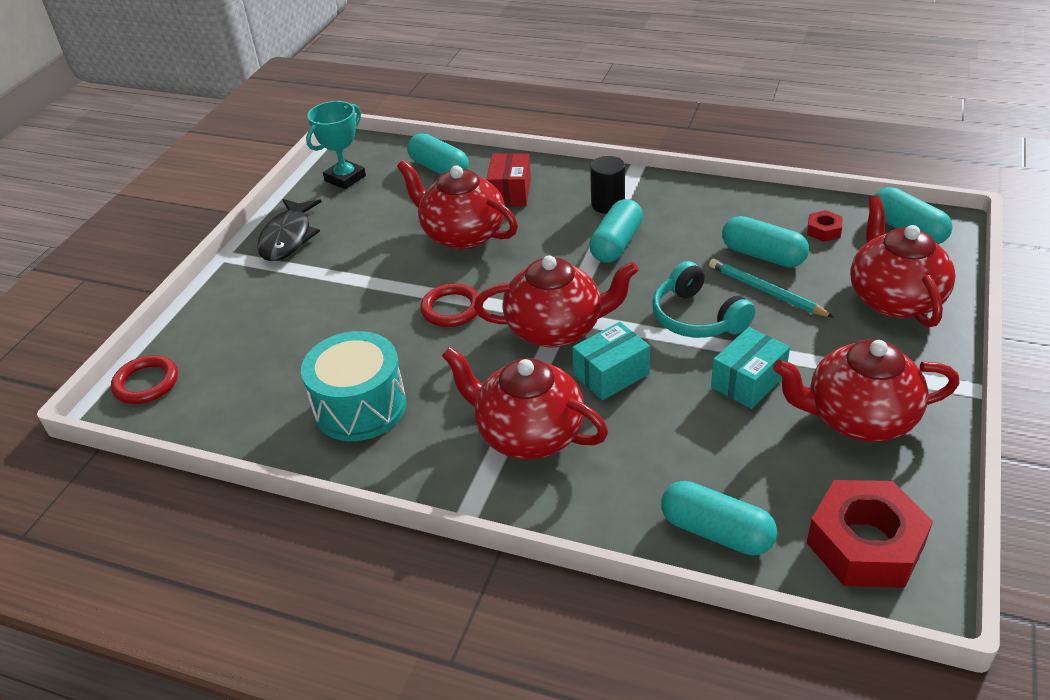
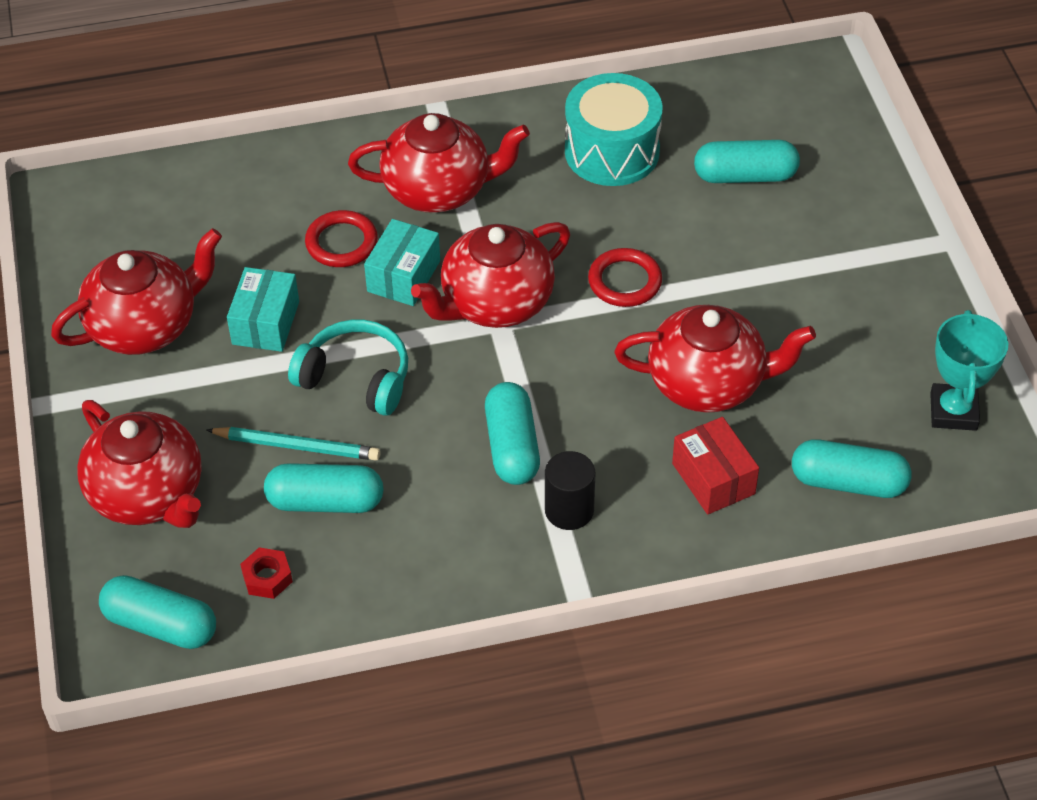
camera: 145 degrees right, 10 degrees up
(146, 383) = (832, 91): red ring -> red ring (341, 243)
(288, 238) = (907, 293): black fish -> none
(716, 532) = (230, 177): turquoise capsule -> turquoise capsule (745, 176)
(865, 544) = (107, 215): red nut -> none

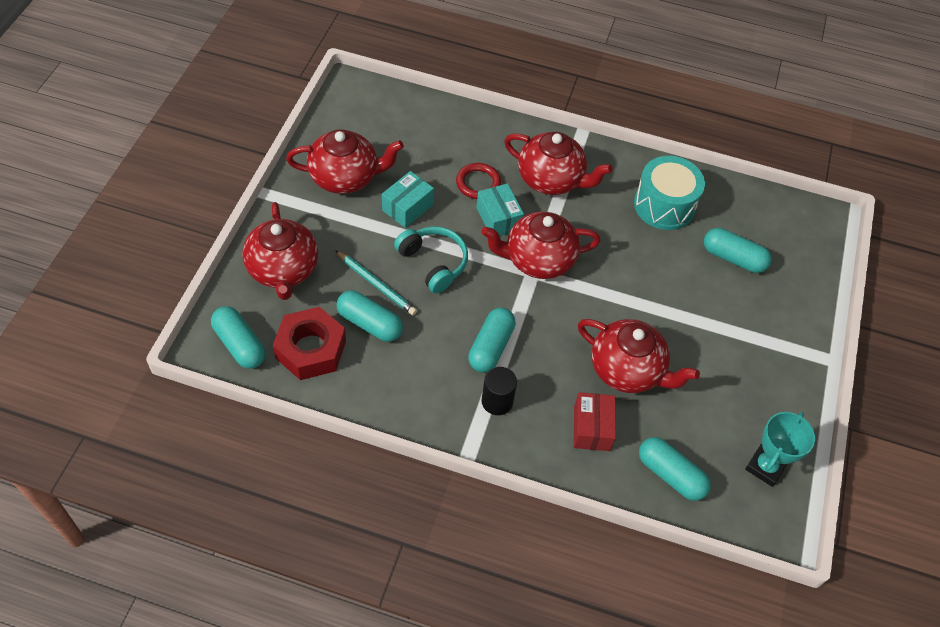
camera: 25 degrees right, 5 degrees up
(267, 577) = (310, 349): red nut -> red nut, size x2.24
(404, 276) = (498, 219): turquoise box -> turquoise box turned 75 degrees counterclockwise
(624, 281) = (620, 285): red ring -> none

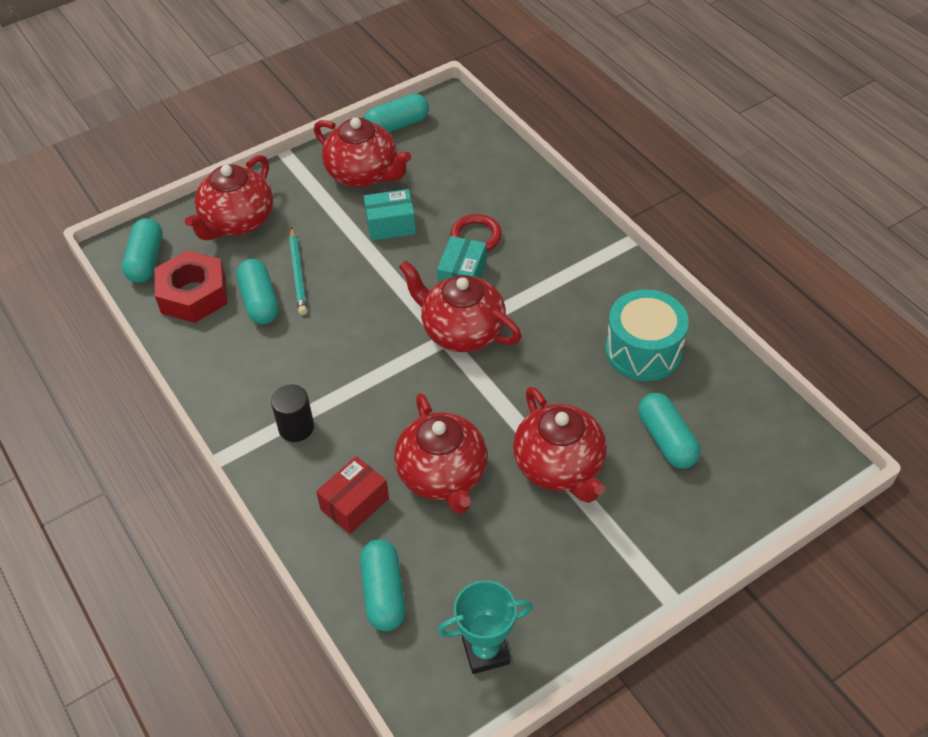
camera: 45 degrees right, 5 degrees down
(433, 263) = (364, 282): turquoise headphones -> none
(491, 347) = (339, 379): turquoise capsule -> turquoise capsule (397, 125)
(551, 180) = (550, 268): red teapot -> red teapot (559, 466)

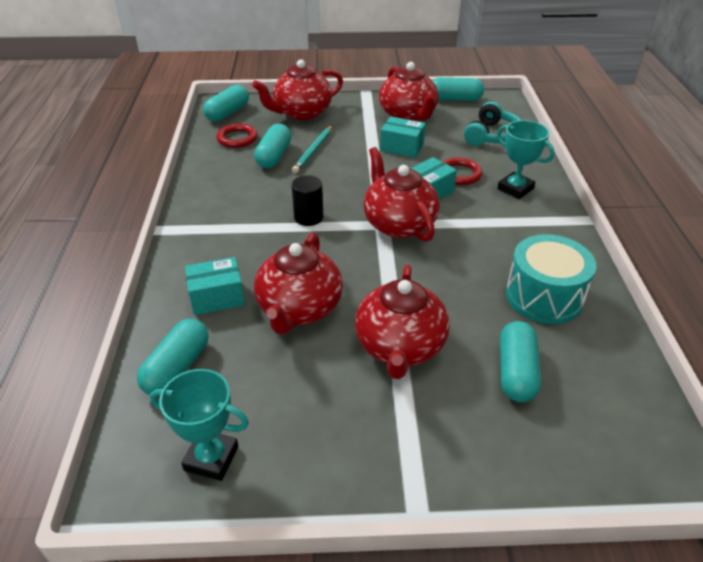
camera: 30 degrees right, 10 degrees down
(193, 294) = (237, 138): red nut -> red ring
(296, 427) = (225, 233): black cylinder -> black cylinder (308, 217)
(354, 504) = (217, 297): red box -> turquoise box
(473, 166) = (492, 136): none -> turquoise headphones
(542, 232) = (515, 189): none -> turquoise trophy

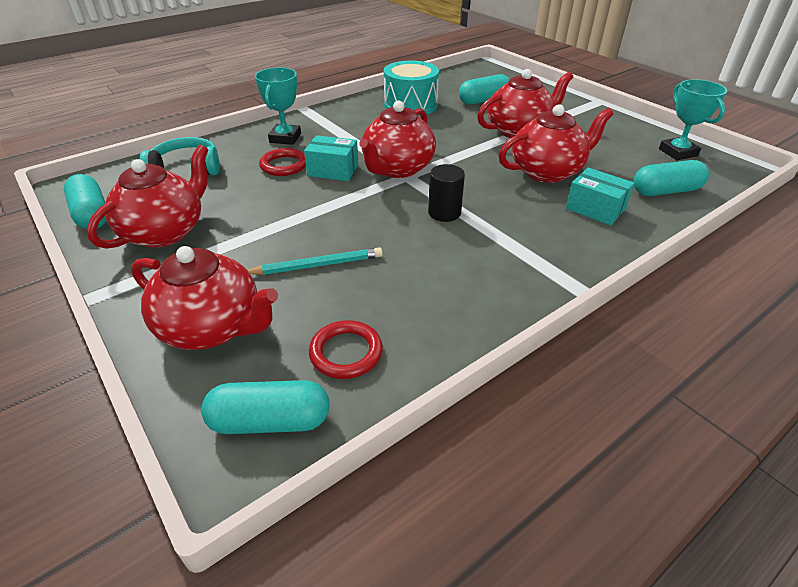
camera: 125 degrees left, 0 degrees up
(274, 156) = (360, 290): turquoise capsule -> none
(402, 147) = (255, 210): turquoise box -> none

